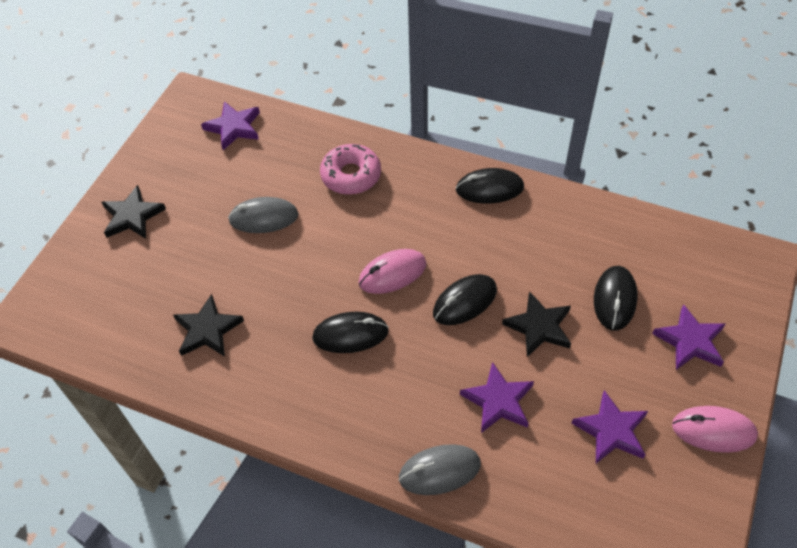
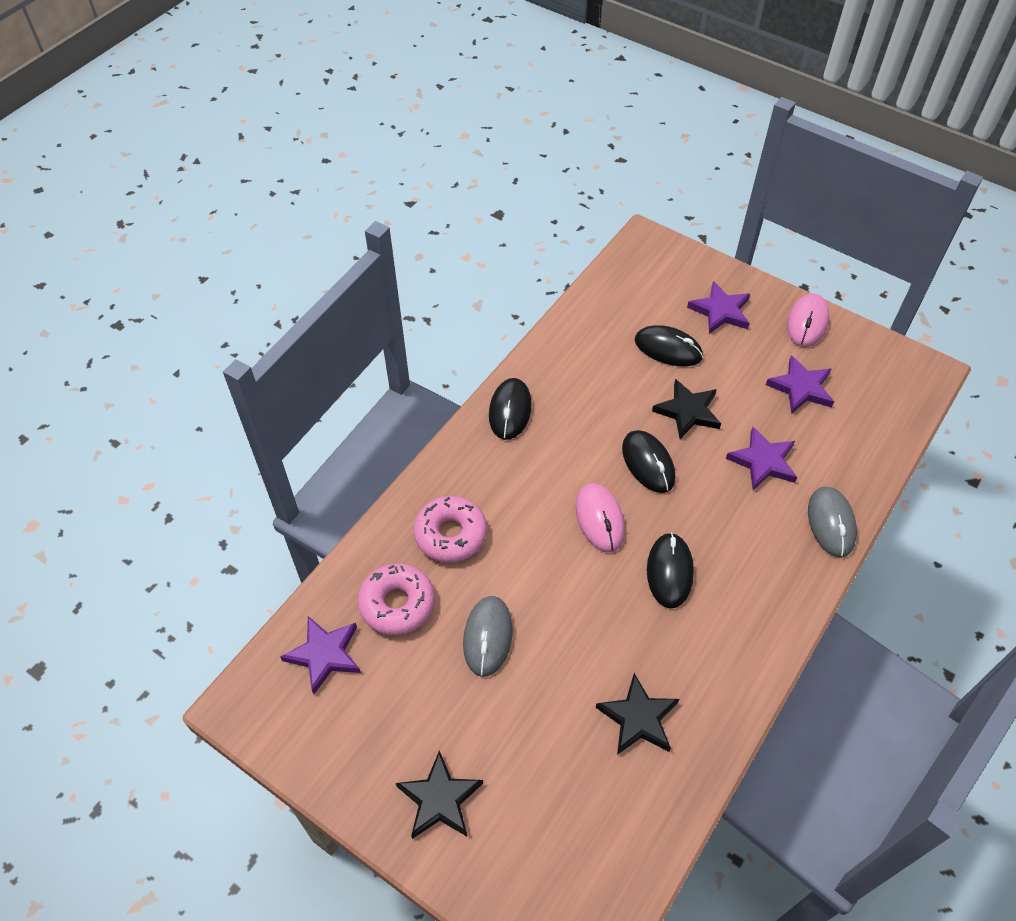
camera: 80 degrees left, 0 degrees up
(282, 157) = (397, 604): none -> pink donut

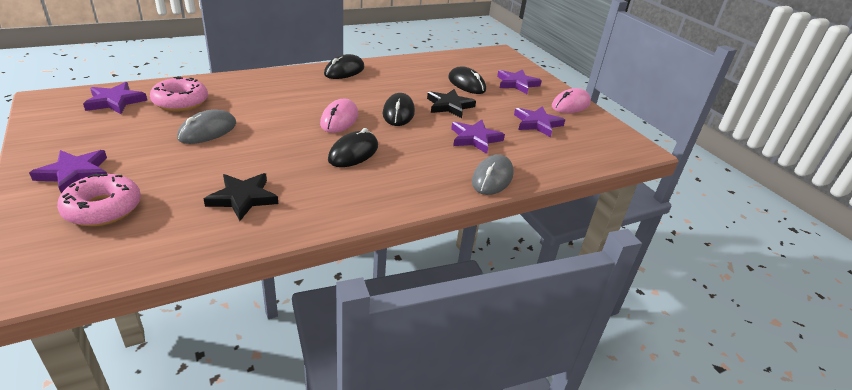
camera: 25 degrees right, 20 degrees down
(439, 799) = (75, 173): black star -> purple star
(450, 534) = (247, 93): pink donut -> pink donut (103, 208)

